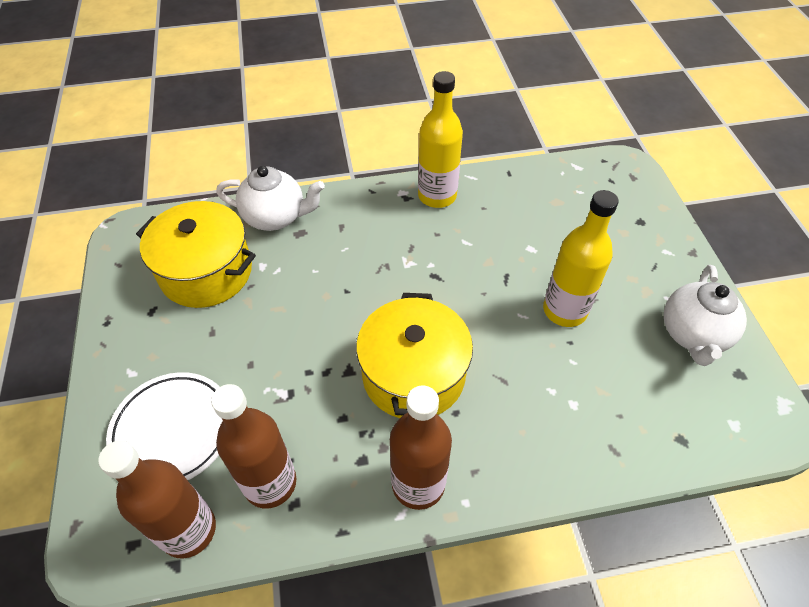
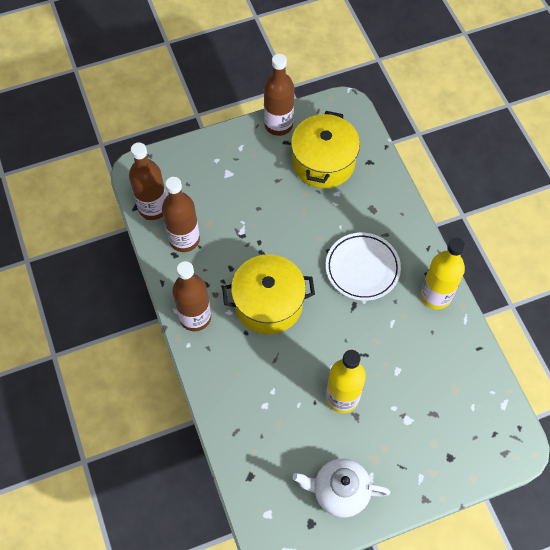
camera: 80 degrees right, 10 degrees up
(116, 315) = (278, 125): none -> brown bottle
(173, 430) = (207, 181): white plate -> white plate (362, 268)
(275, 217) = (383, 190): white teapot -> none

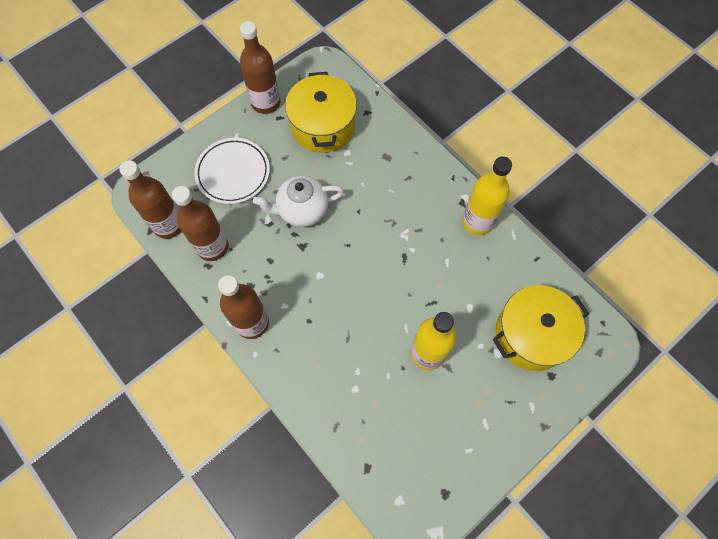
camera: 20 degrees left, 5 degrees up
(268, 303) = (320, 283): yellow pot -> yellow pot (531, 335)
(339, 492) = (460, 450): white teapot -> white teapot (302, 210)
(362, 268) = (399, 218): white plate -> white plate (233, 173)

